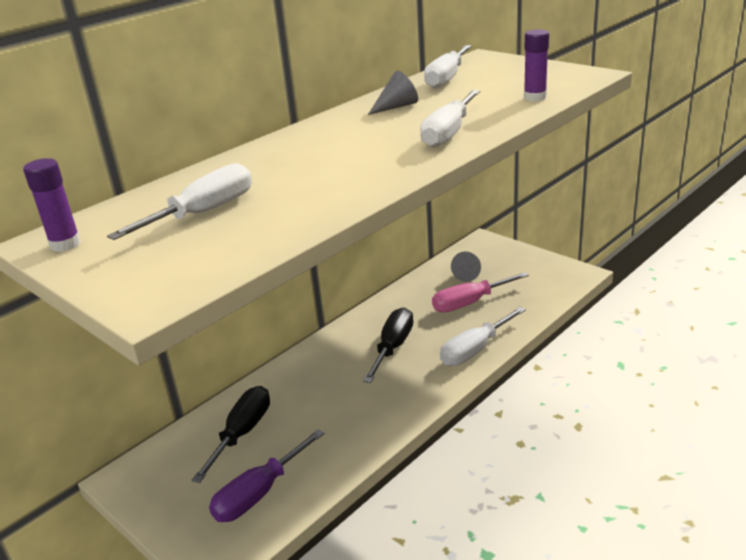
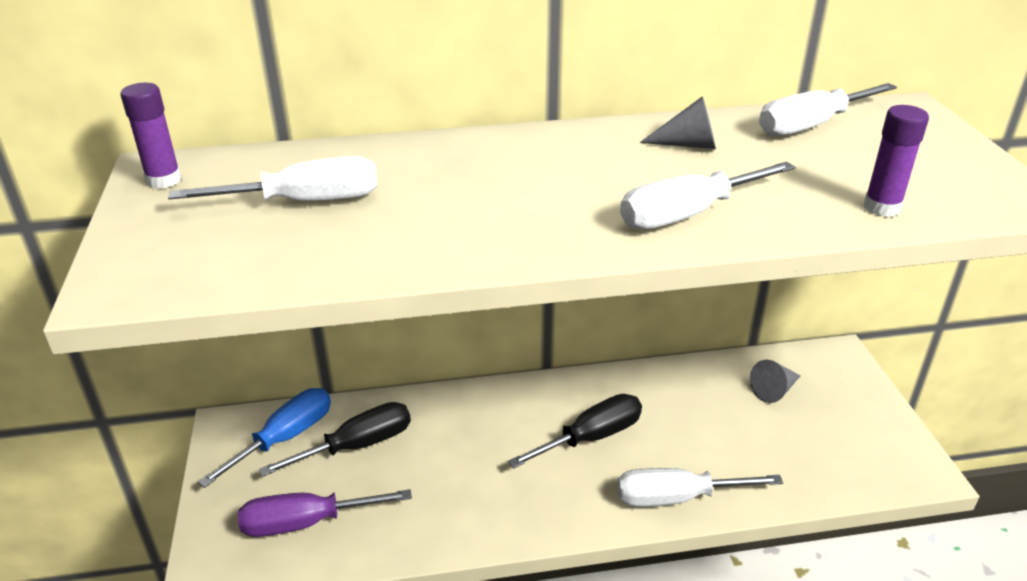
camera: 35 degrees right, 5 degrees up
(180, 459) = (285, 438): none -> blue screwdriver
(469, 303) = (735, 431): pink screwdriver -> none

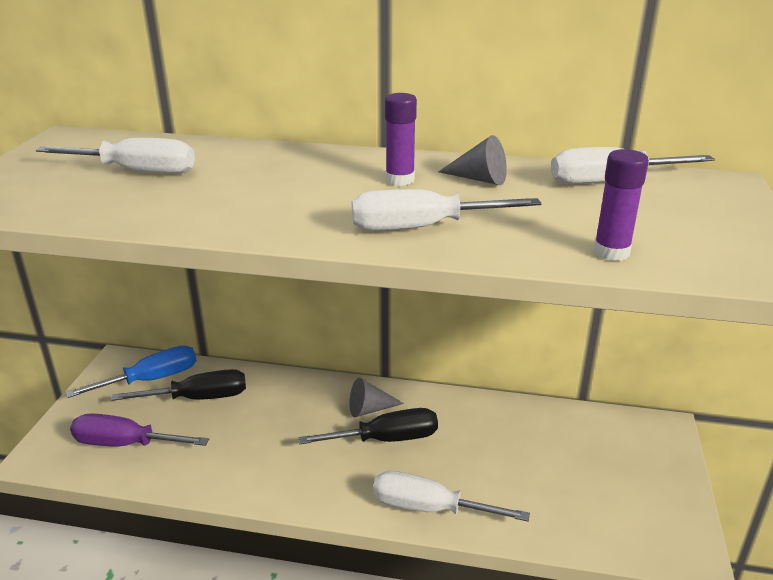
camera: 20 degrees right, 5 degrees down
(164, 180) = (61, 144): purple glue stick -> purple glue stick (400, 180)
(774, 390) = (578, 442): grey cone -> grey cone (370, 409)

